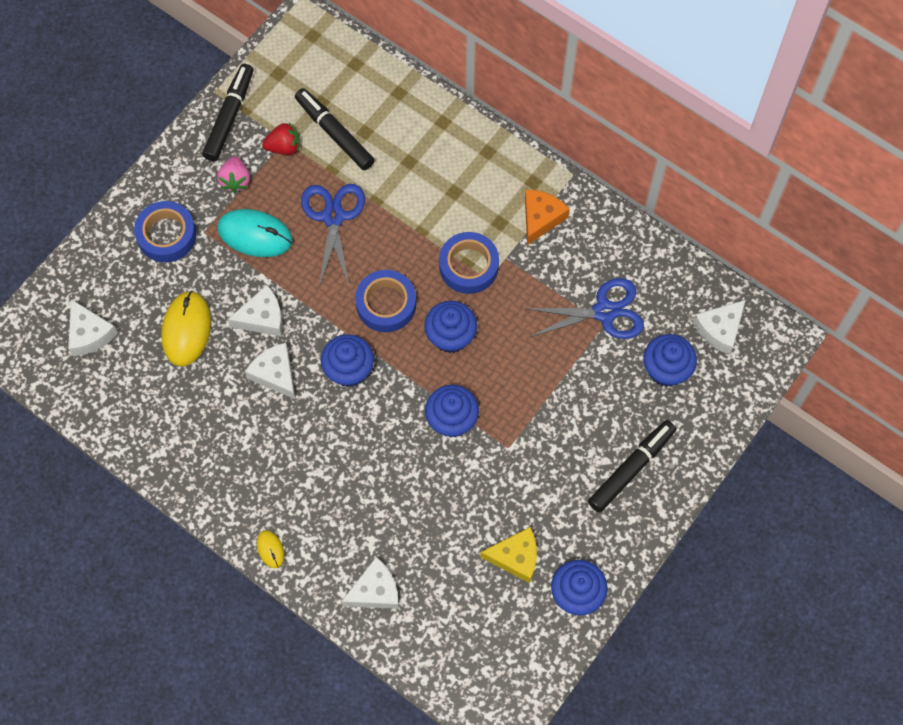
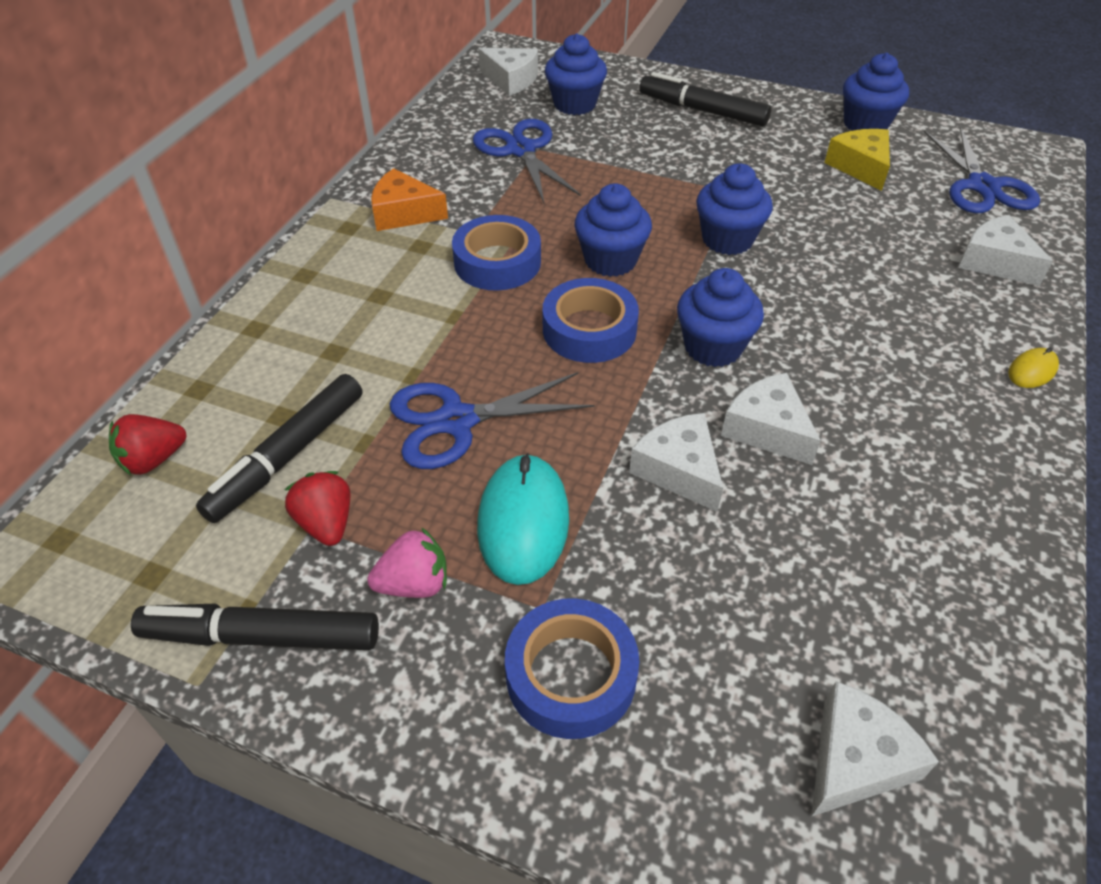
camera: 105 degrees left, 20 degrees down
(186, 329) = (755, 577): yellow mouse -> none
(275, 374) = (767, 429): white cheese -> white cheese turned 105 degrees clockwise
(351, 72) = (153, 460): none -> red strawberry
(464, 638) = (982, 186): none -> blue scissors

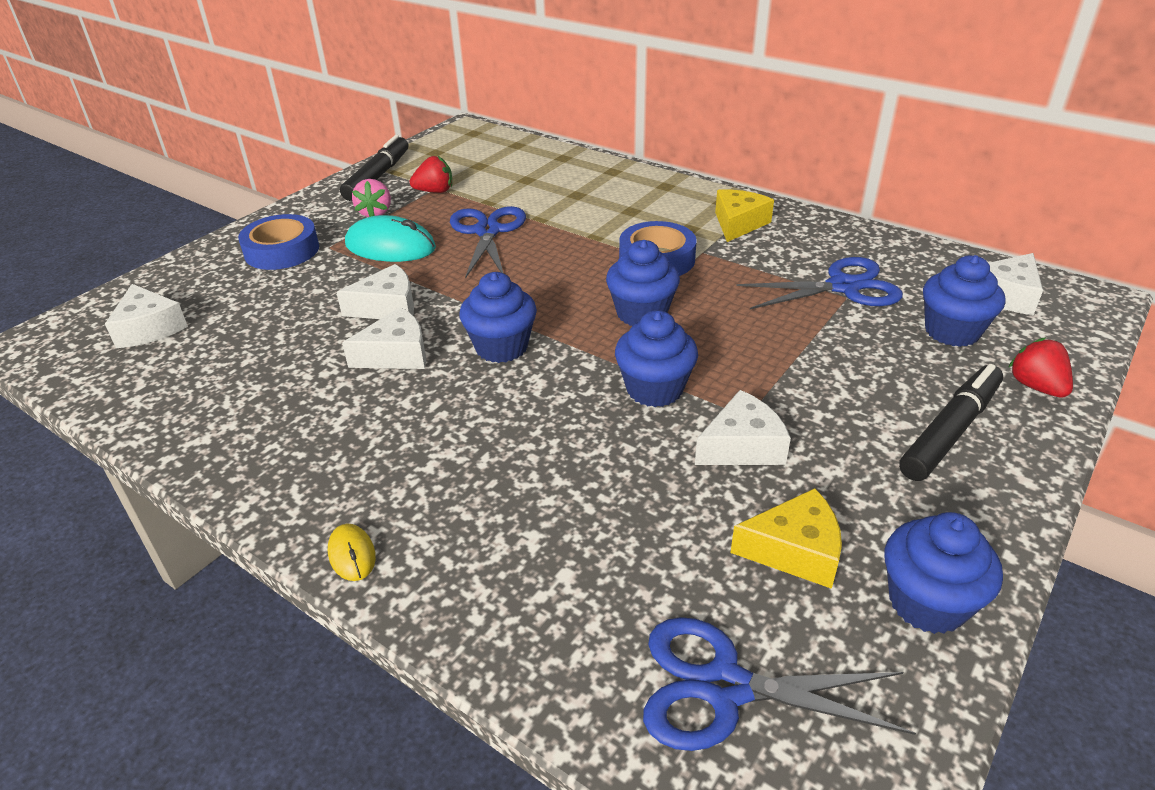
camera: 105 degrees right, 10 degrees down
(153, 460) = (513, 149): red strawberry -> red strawberry (1036, 386)
(287, 455) = (492, 181): black marker -> none
(404, 213) = (738, 224): orange cheese -> yellow cheese
(589, 330) = (553, 291): blue tape -> none
(994, 262) = (540, 611): white cheese -> white cheese (742, 446)

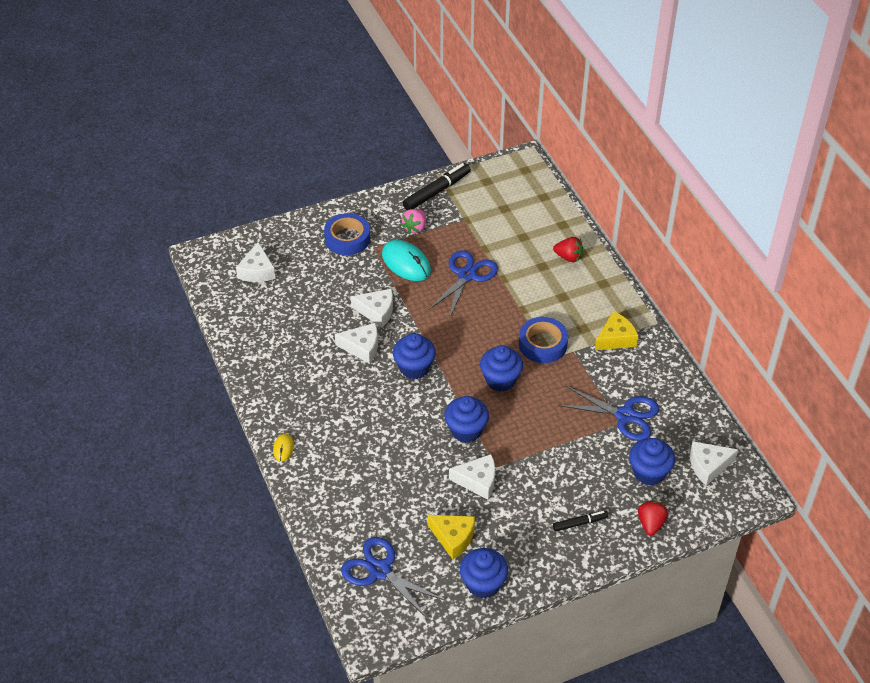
camera: 30 degrees right, 10 degrees up
(435, 191) = (461, 223): red strawberry -> red strawberry (568, 257)
(950, 431) = (580, 523): black marker -> black marker, size x0.56

